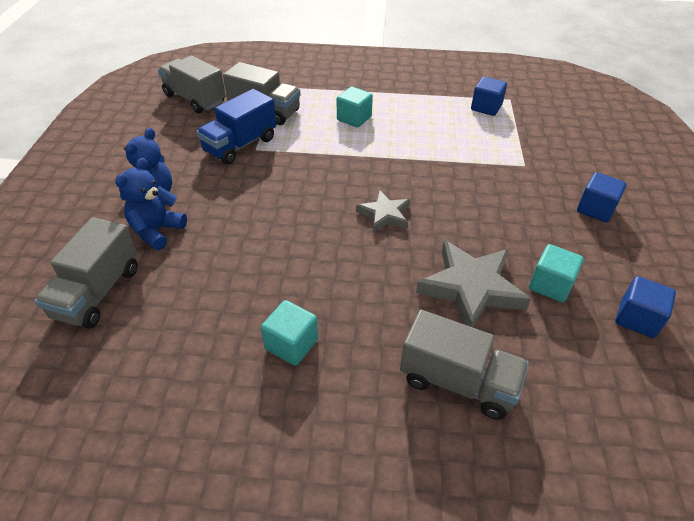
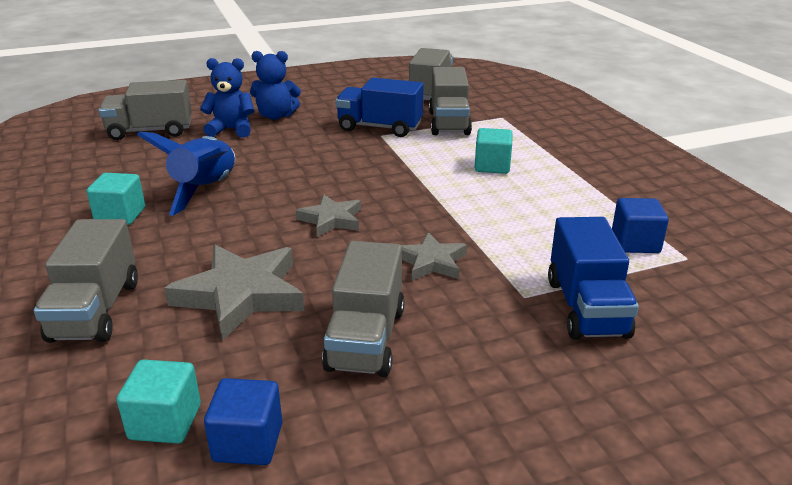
camera: 65 degrees right, 15 degrees down
(281, 275) = (206, 190): none -> blue rocket
(469, 187) = (431, 262): none -> grey star
(544, 149) = (586, 308): none -> blue truck
(547, 241) = (366, 339): none -> grey truck
(550, 285) = (277, 353): turquoise cube -> turquoise cube (165, 422)
(595, 209) = (476, 376): blue cube -> none

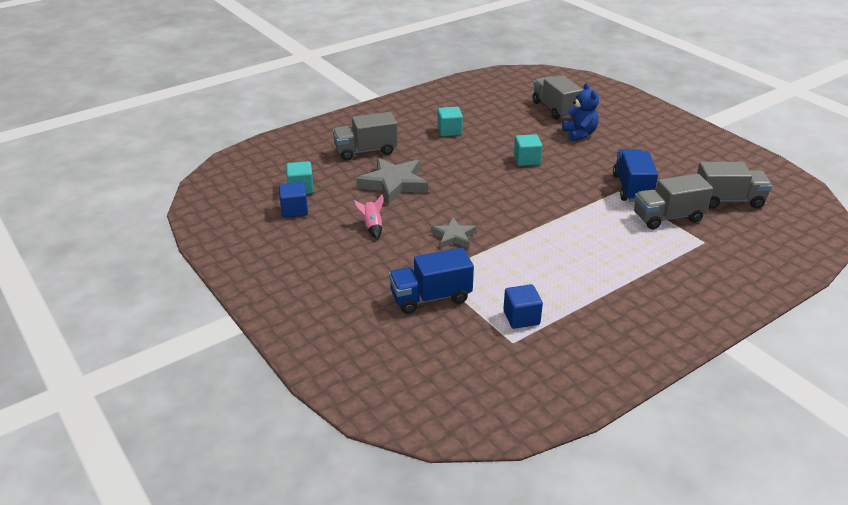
camera: 75 degrees right, 5 degrees up
(206, 190) = (492, 147): blue rocket -> none
(276, 116) = (616, 144): blue teddy bear -> none
(331, 219) = (483, 194): grey star -> none
(366, 339) = (372, 226): grey truck -> pink rocket
(492, 166) = (602, 246): turquoise cube -> turquoise cube (527, 160)

